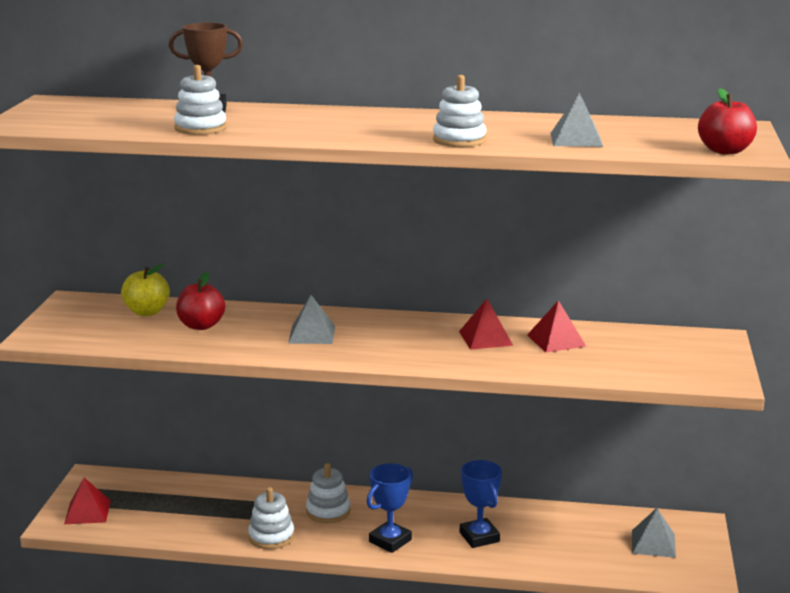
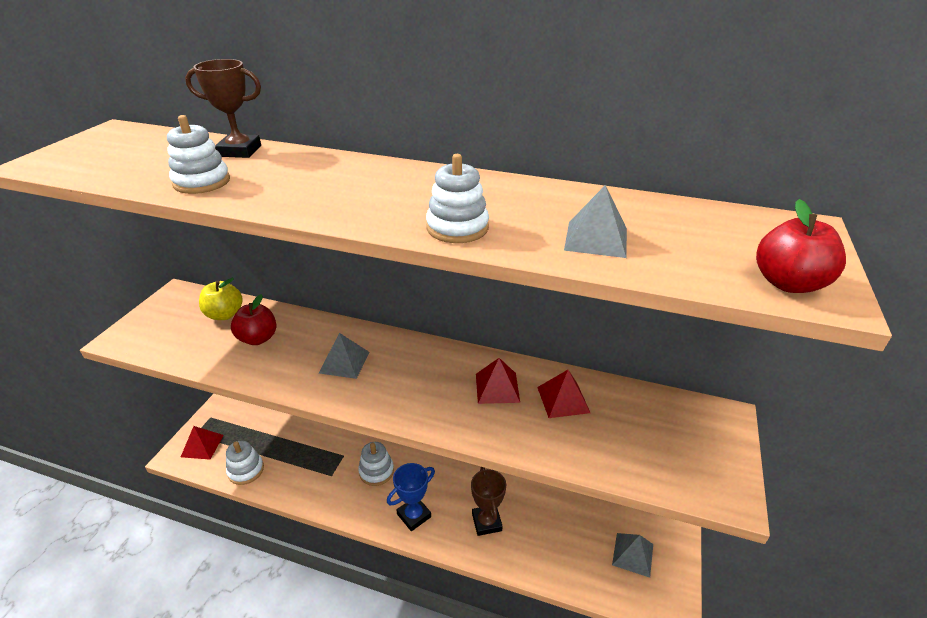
camera: 10 degrees right, 15 degrees up
(271, 536) = (324, 495): white stacking toy -> white stacking toy (246, 470)
(479, 537) = (486, 522): blue trophy -> brown trophy

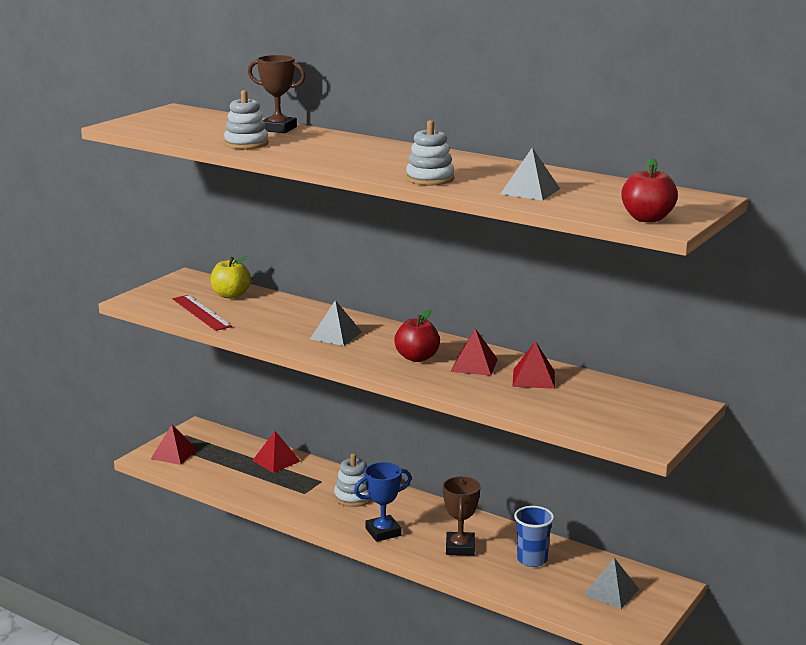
camera: 15 degrees right, 15 degrees down
(196, 348) = (201, 312): none -> red ruler
(246, 470) = (216, 477): white stacking toy -> none
(258, 338) = (259, 313): red apple -> red apple (417, 358)
(298, 436) = (276, 460): none -> red pyramid
(552, 524) = (532, 559): none -> blue cup

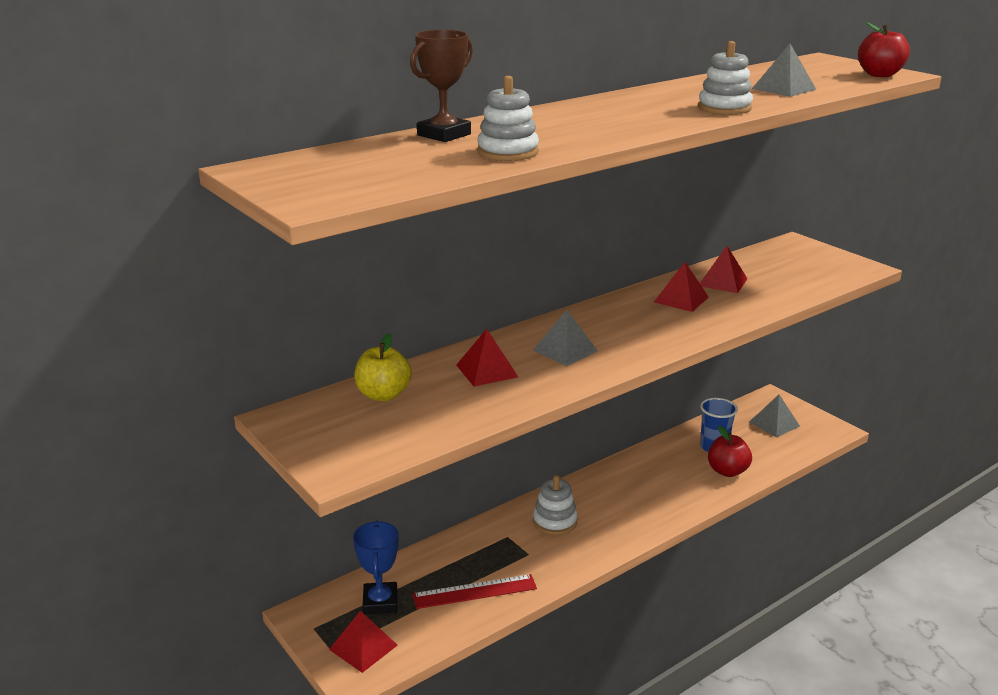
camera: 70 degrees left, 5 degrees up
(201, 312) = (430, 422): red ruler -> red ruler (475, 591)
(276, 460) = (439, 561): red pyramid -> red pyramid (487, 370)
(383, 532) = (635, 517): blue trophy -> blue trophy (380, 602)
(417, 358) = (650, 320): red apple -> red apple (727, 471)
(460, 548) = (681, 479): brown trophy -> none

